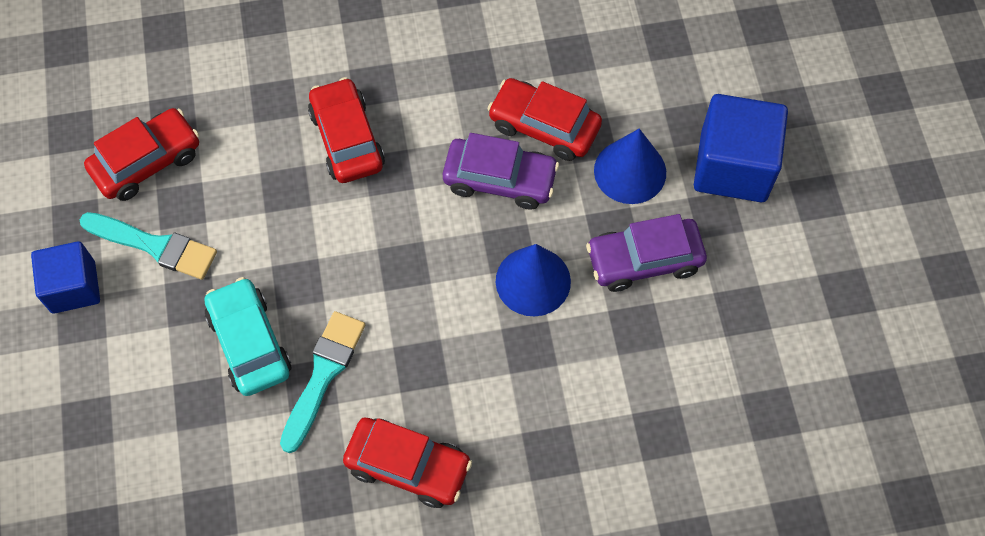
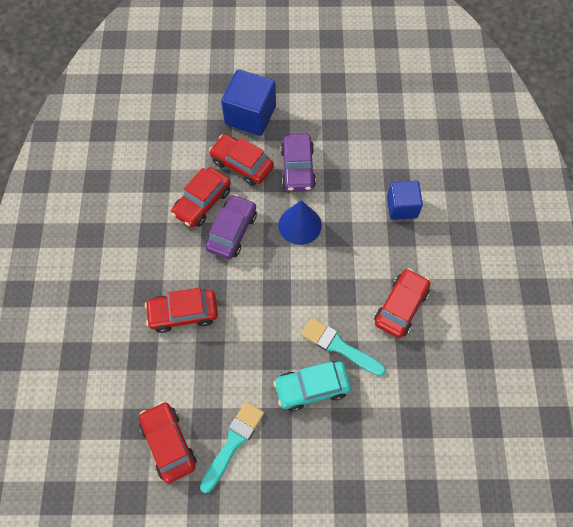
camera: 80 degrees left, 0 degrees up
(73, 287) = (252, 500): blue cube -> blue cube (402, 207)
(630, 171) = (242, 164): blue cone -> red car

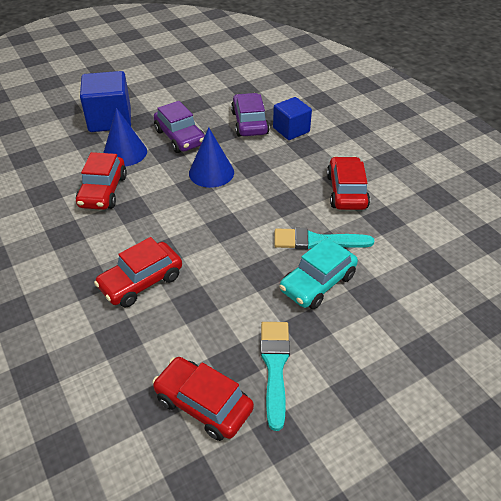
camera: 30 degrees left, 20 degrees down
(232, 231) = (148, 200): purple car -> purple car (249, 123)
(242, 164) = (125, 152): red car -> blue cone

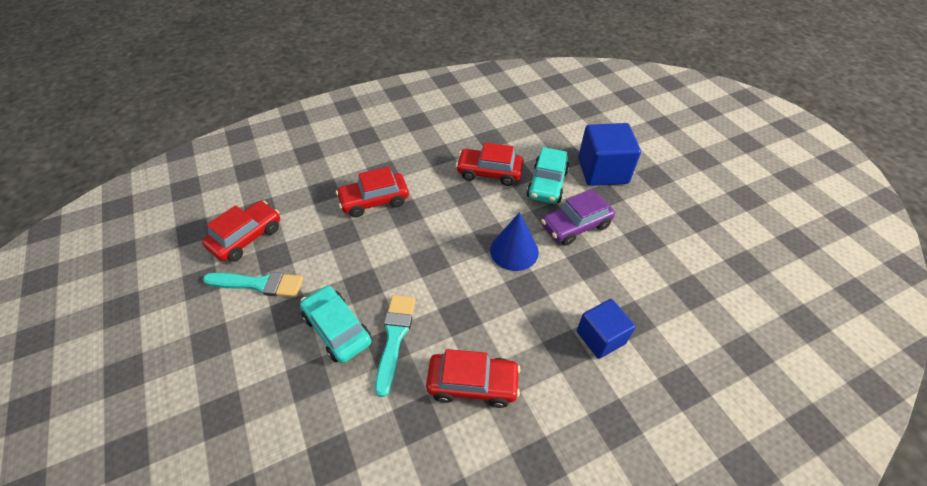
camera: 95 degrees right, 5 degrees up
(125, 152) = (547, 184): blue cone -> turquoise car
(141, 282) = (374, 201): red car -> red car turned 75 degrees counterclockwise
(249, 123) = (611, 292): purple car -> none

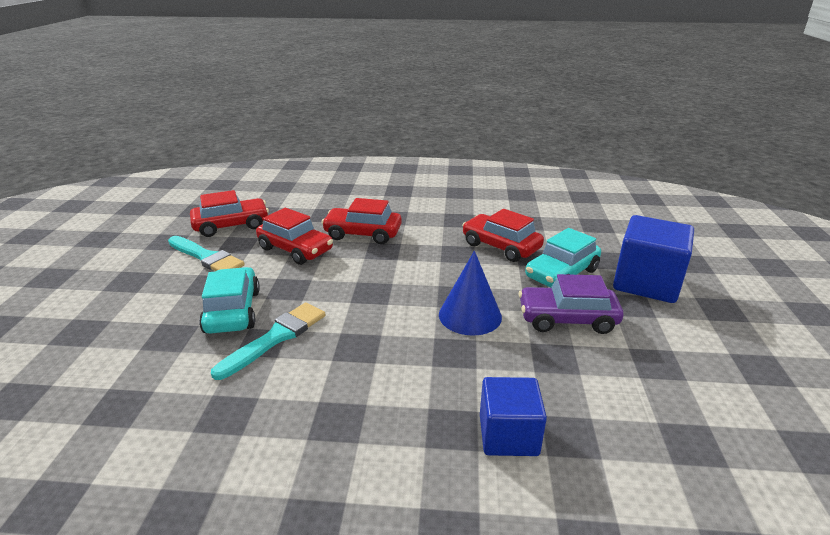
camera: 30 degrees right, 20 degrees down
(472, 384) = (312, 410): red car -> red car (295, 249)

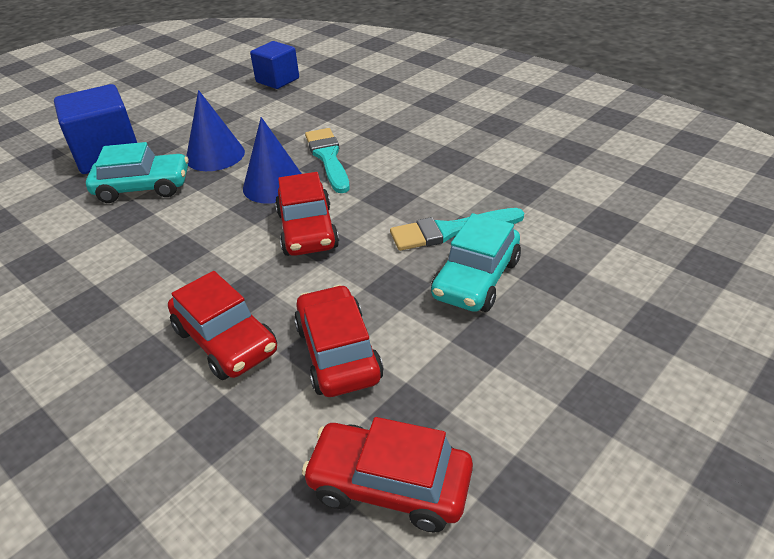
camera: 140 degrees left, 10 degrees up
(206, 257) = (470, 400): turquoise brush -> turquoise brush (328, 158)
(501, 246) = (127, 240): red car -> red car (307, 230)
(508, 435) = (358, 119): blue cube -> blue cube (277, 80)
(567, 319) = (215, 155): purple car -> blue cone

